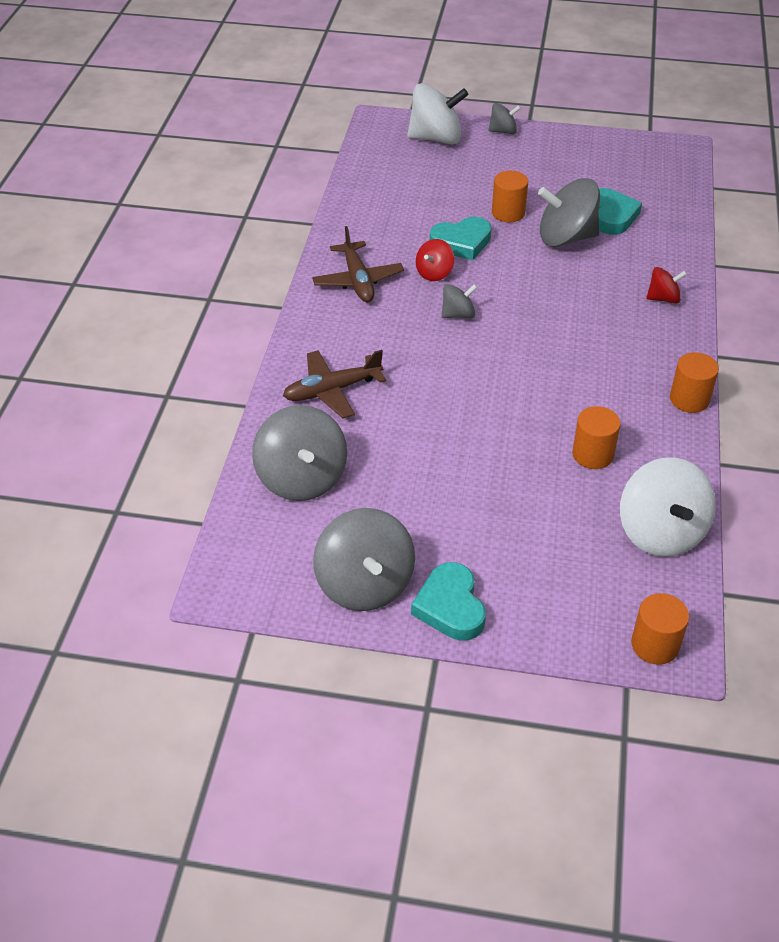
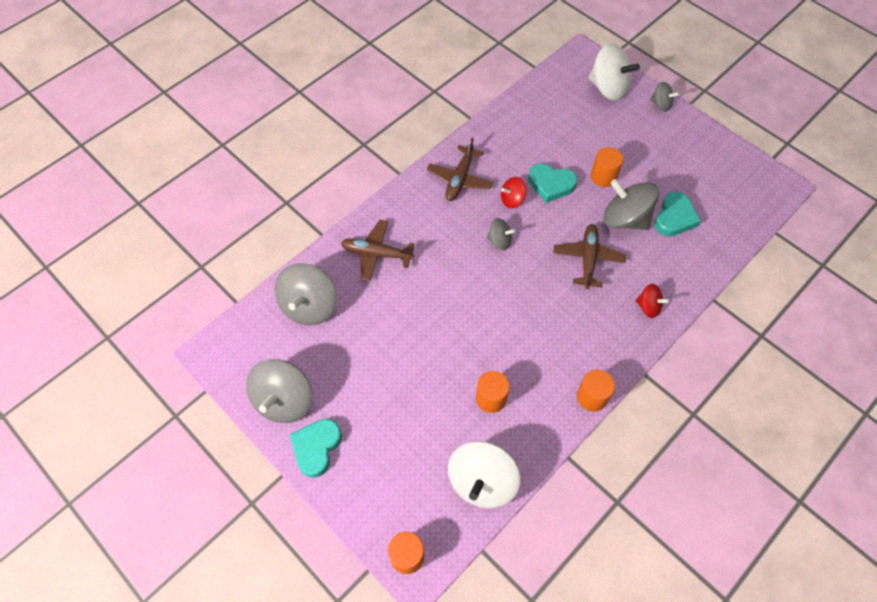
camera: 35 degrees right, 15 degrees up
(564, 287) = (588, 259): none -> brown plane

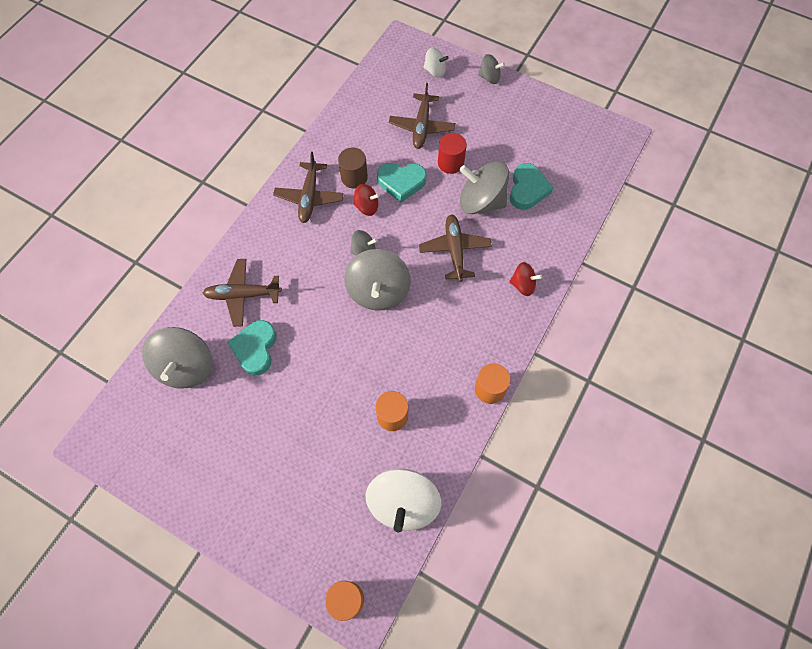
camera: 15 degrees left, 5 degrees up
(284, 400) = (183, 473): grey spinning top -> grey spinning top (378, 291)
(316, 447) = (228, 514): turquoise heart -> turquoise heart (255, 349)
(506, 170) = (354, 177): none -> brown cylinder
(512, 200) = (367, 207): red spinning top -> red spinning top turned 135 degrees counterclockwise
(583, 137) = (421, 126): none -> brown plane
(603, 176) = (450, 163): orange cylinder -> red cylinder
(608, 88) = (435, 71): white spinning top -> white spinning top, size x0.53

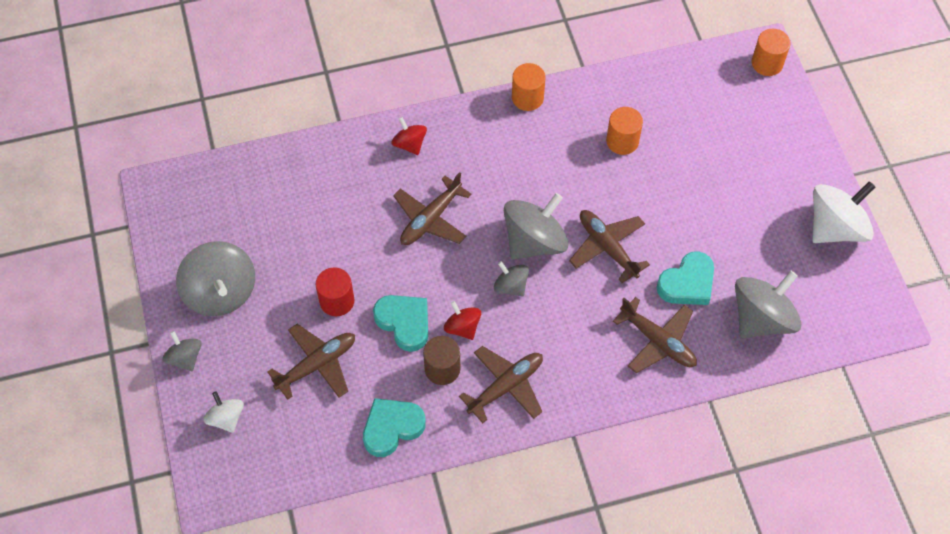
camera: 135 degrees left, 5 degrees down
(329, 327) = (607, 247): none -> brown plane
(403, 503) = (672, 83): white spinning top -> white spinning top (835, 227)
(481, 201) = (355, 240): grey spinning top -> grey spinning top (221, 292)
(527, 189) = (302, 215): turquoise heart -> turquoise heart (392, 428)

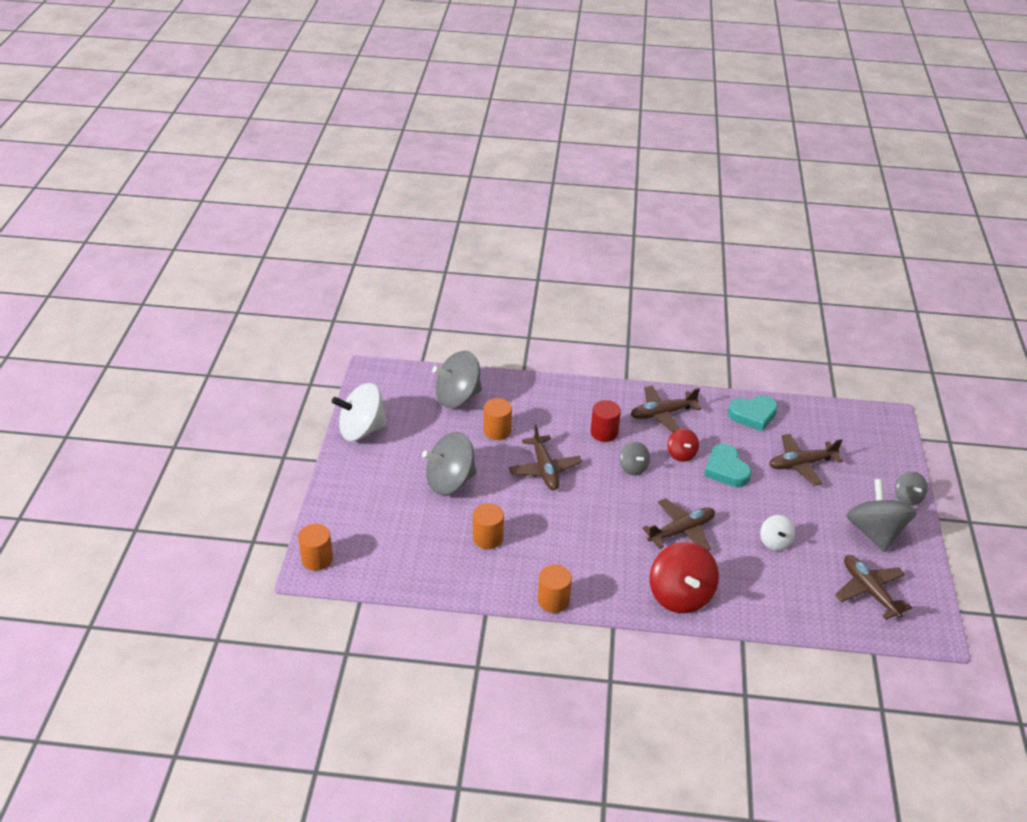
camera: 160 degrees left, 20 degrees down
(226, 418) = (876, 453): white spinning top -> white spinning top (775, 542)
(337, 301) = (777, 498): red cylinder -> red cylinder (604, 432)
(409, 144) = (680, 595): red spinning top -> red spinning top, size x1.89
(442, 369) = (705, 435): brown cylinder -> none
(534, 241) = (601, 490): grey spinning top -> grey spinning top (450, 481)
(658, 341) = (540, 406): brown plane -> brown plane (869, 591)
(687, 283) = (497, 430): turquoise heart -> orange cylinder

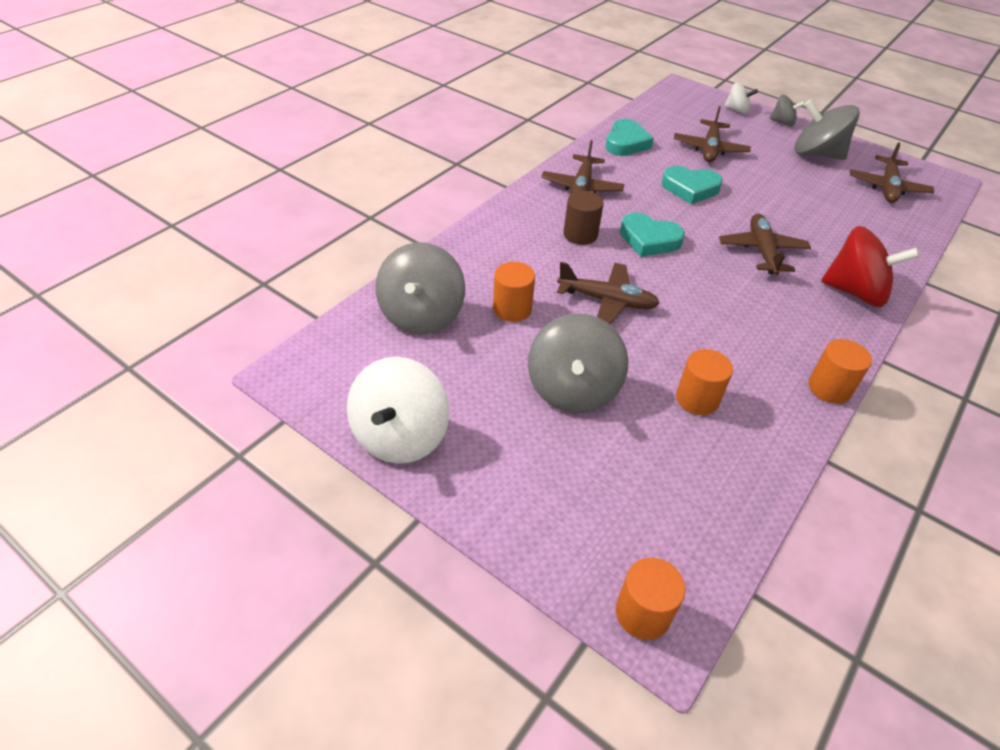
camera: 60 degrees left, 5 degrees up
(604, 432) = (580, 234): red cylinder -> brown cylinder
(633, 467) = (649, 240): grey spinning top -> turquoise heart
(681, 454) = (650, 203): red spinning top -> none
(775, 542) = (804, 206): white spinning top -> white spinning top (737, 110)
(869, 591) = (887, 187): brown plane -> brown plane turned 75 degrees counterclockwise

